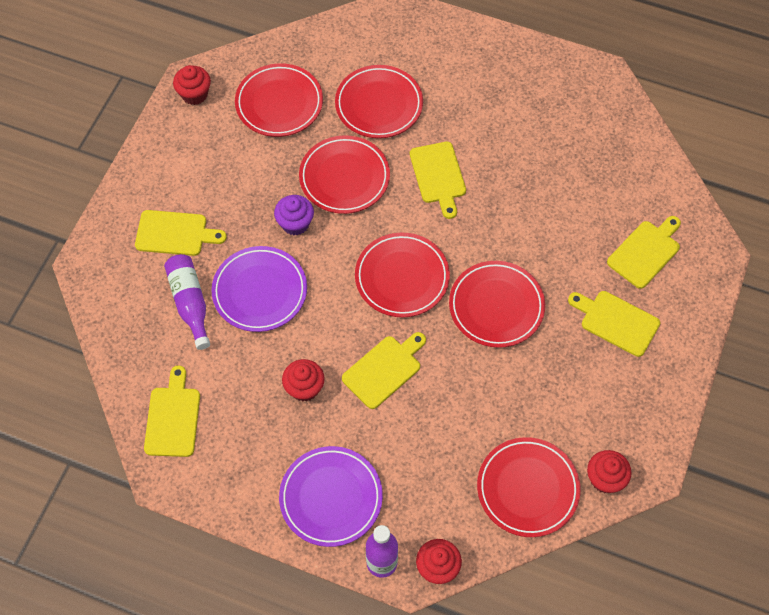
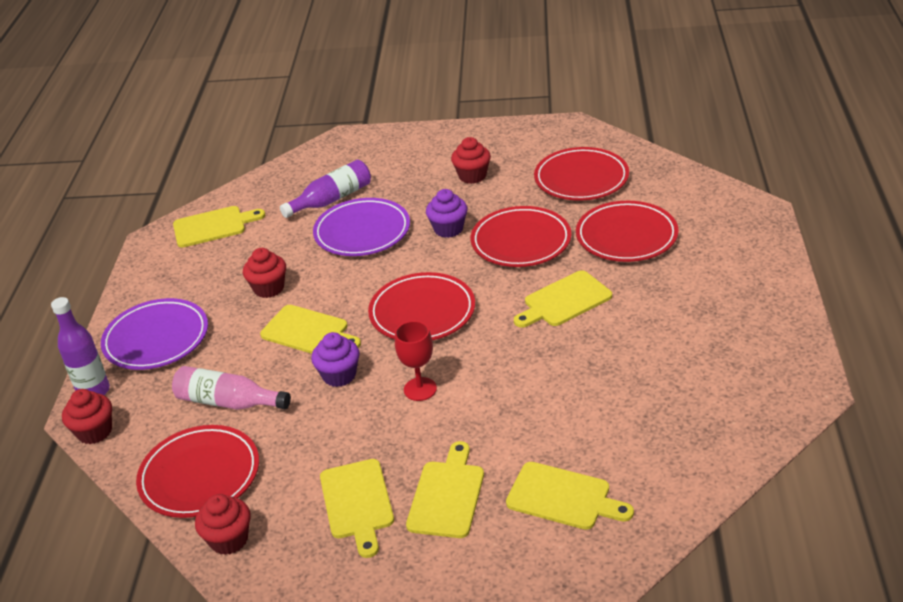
camera: 75 degrees right, 25 degrees down
(175, 233) = (400, 170): yellow cutting board -> yellow cutting board (357, 503)
(194, 94) = (556, 133): red cupcake -> red cupcake (472, 176)
(447, 451) = (228, 402): none -> pink bottle
(453, 359) = (339, 375): none -> purple cupcake
(496, 306) = (420, 389): red plate -> red goblet

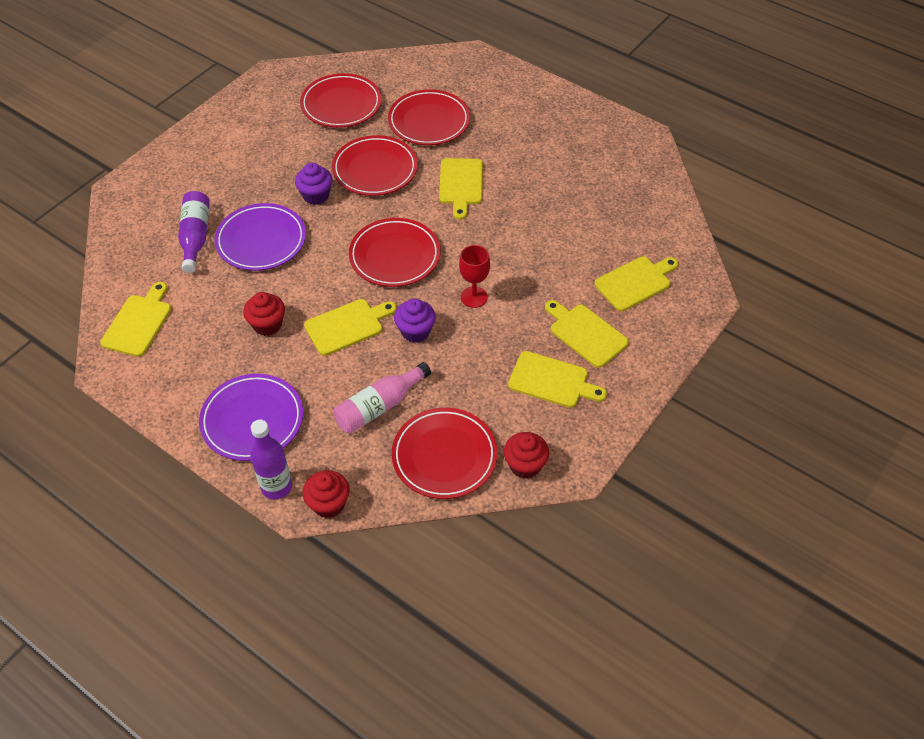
camera: 60 degrees left, 15 degrees up
(472, 176) = (267, 151): red cupcake -> none

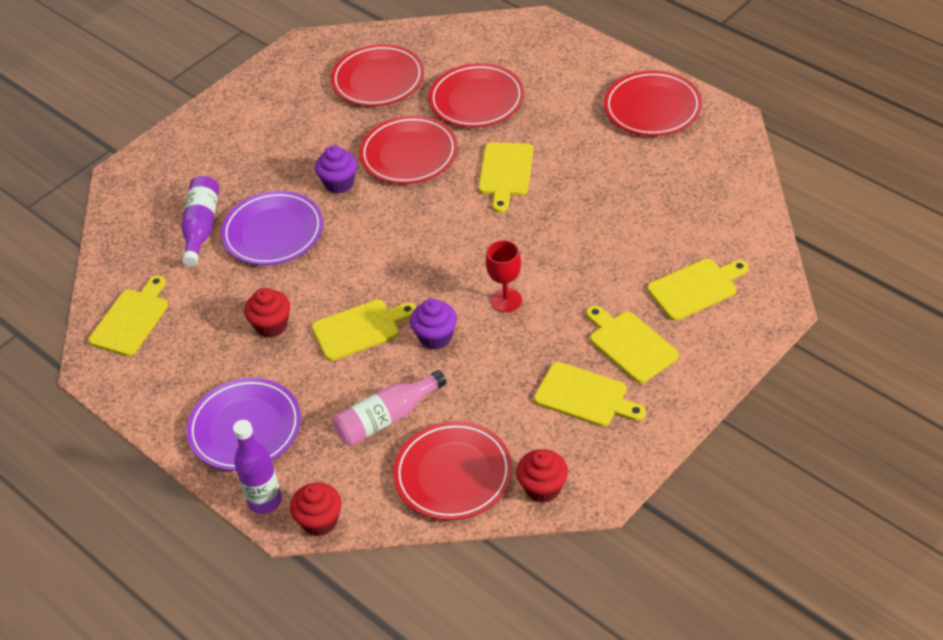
camera: 10 degrees right, 5 degrees down
(395, 256) = (421, 252): red plate -> red plate (652, 108)

